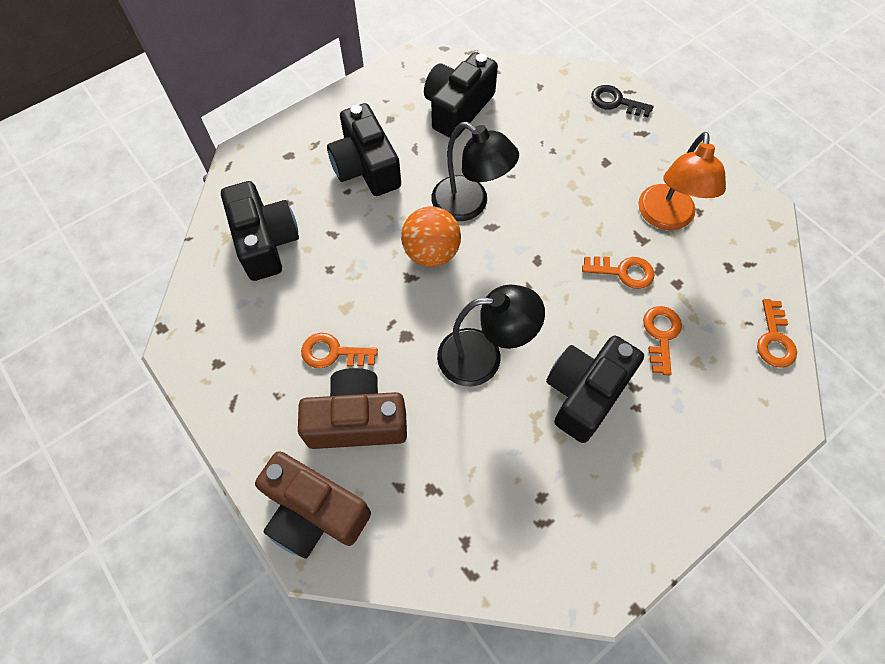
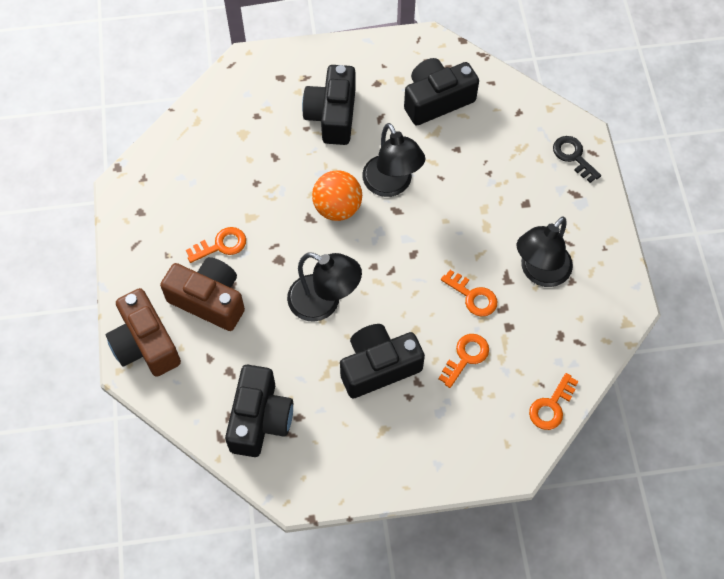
camera: 30 degrees right, 0 degrees up
(265, 242) = (223, 139): black camera -> black camera (260, 419)
(333, 352) = (221, 245): orange key -> orange key turned 120 degrees clockwise
(666, 218) = (539, 272): orange lamp -> black lamp

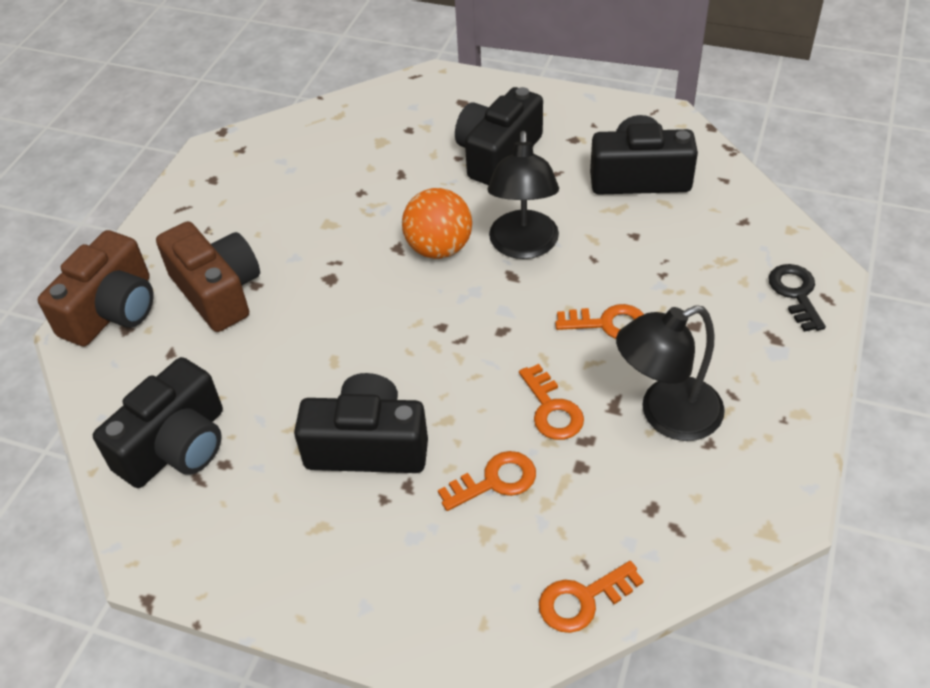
camera: 30 degrees right, 15 degrees down
(145, 344) = (112, 310): brown camera -> brown camera turned 150 degrees counterclockwise
(221, 245) = (275, 240): orange key -> orange key (608, 324)
(324, 303) = (350, 344): black lamp -> none

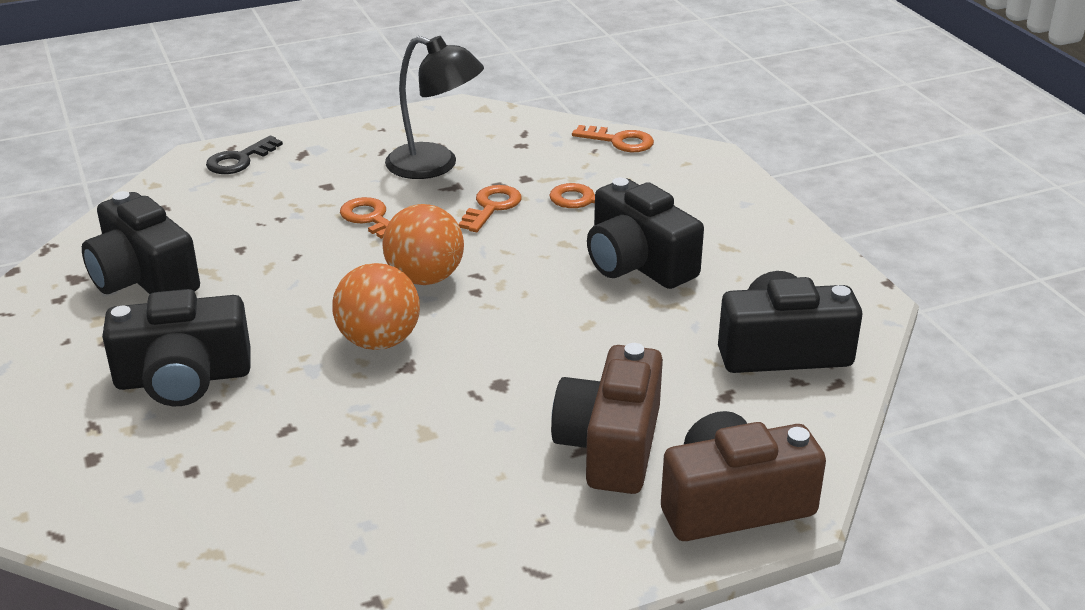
camera: 135 degrees left, 15 degrees down
(488, 309) = (425, 278): none -> orange ball
(523, 246) = (321, 296): black lamp -> none

